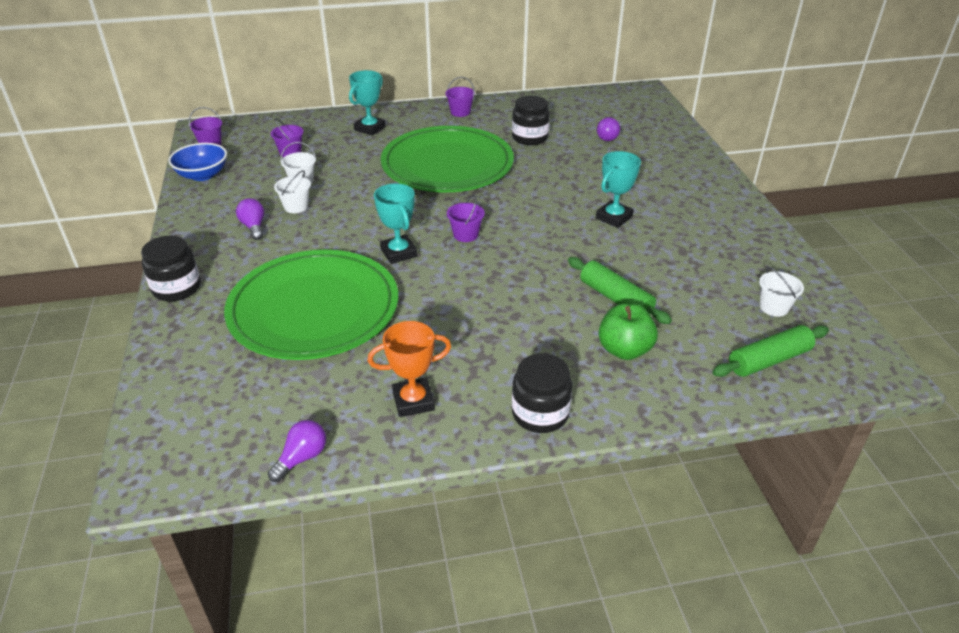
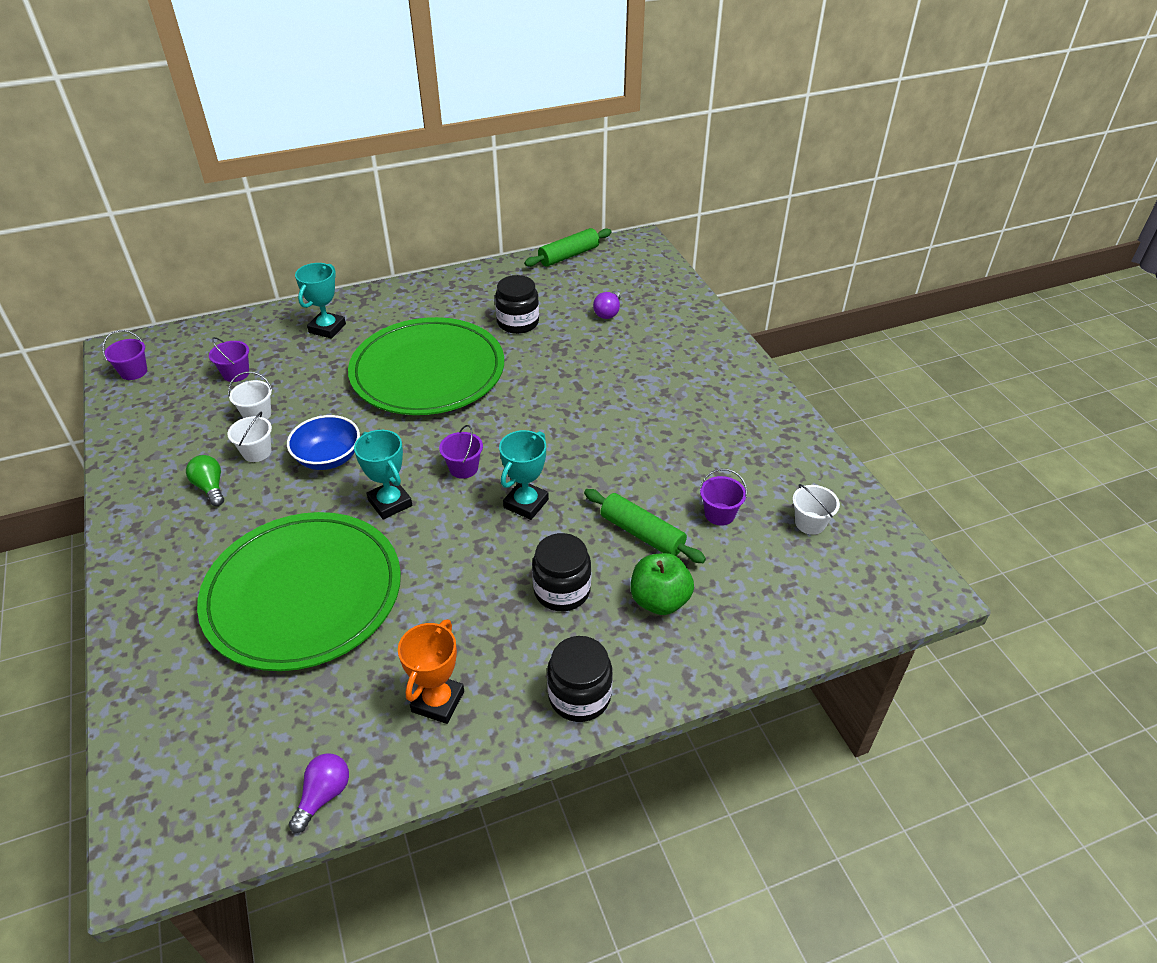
camera: 10 degrees left, 5 degrees up
(177, 288) = (132, 587): black jar -> black jar (562, 590)
(202, 175) = (132, 419): blue bowl -> blue bowl (328, 458)
(254, 227) = (210, 487): purple light bulb -> green light bulb
(413, 401) = (438, 701): orange trophy -> orange trophy turned 45 degrees counterclockwise
(460, 112) = (432, 294): purple bucket -> purple bucket (719, 514)
(614, 217) = (627, 424): turquoise trophy -> turquoise trophy (526, 503)
(769, 360) = (811, 592): green rolling pin -> green rolling pin (568, 256)

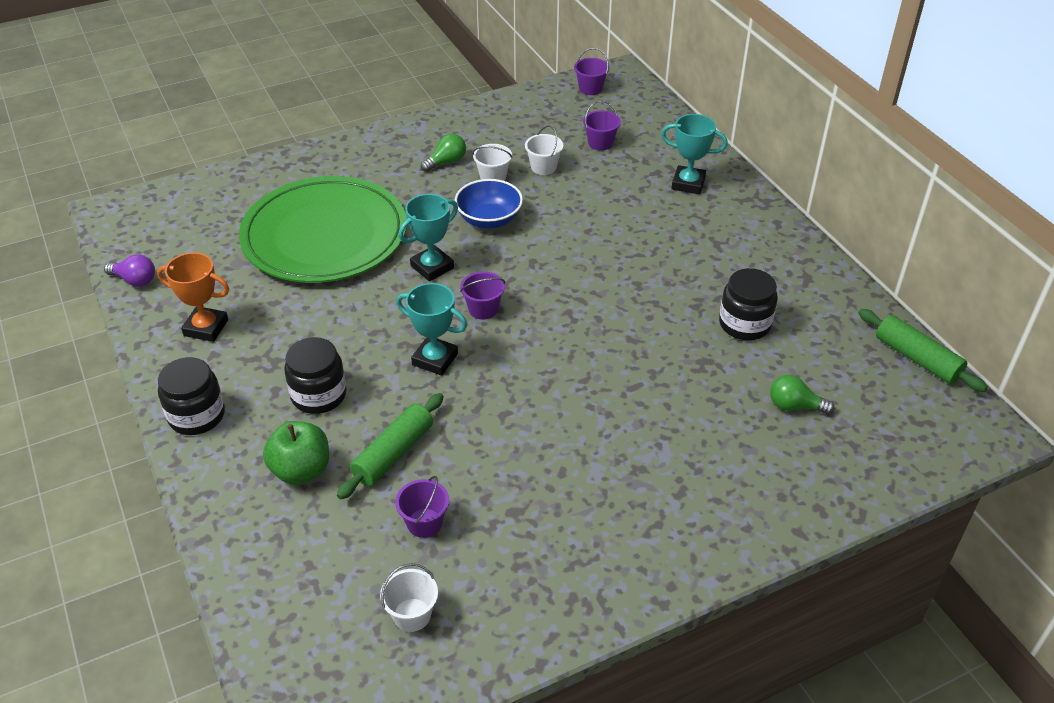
camera: 85 degrees right, 0 degrees up
(428, 372) = (632, 264): green plate -> none
(608, 312) = (794, 406): purple light bulb -> green light bulb

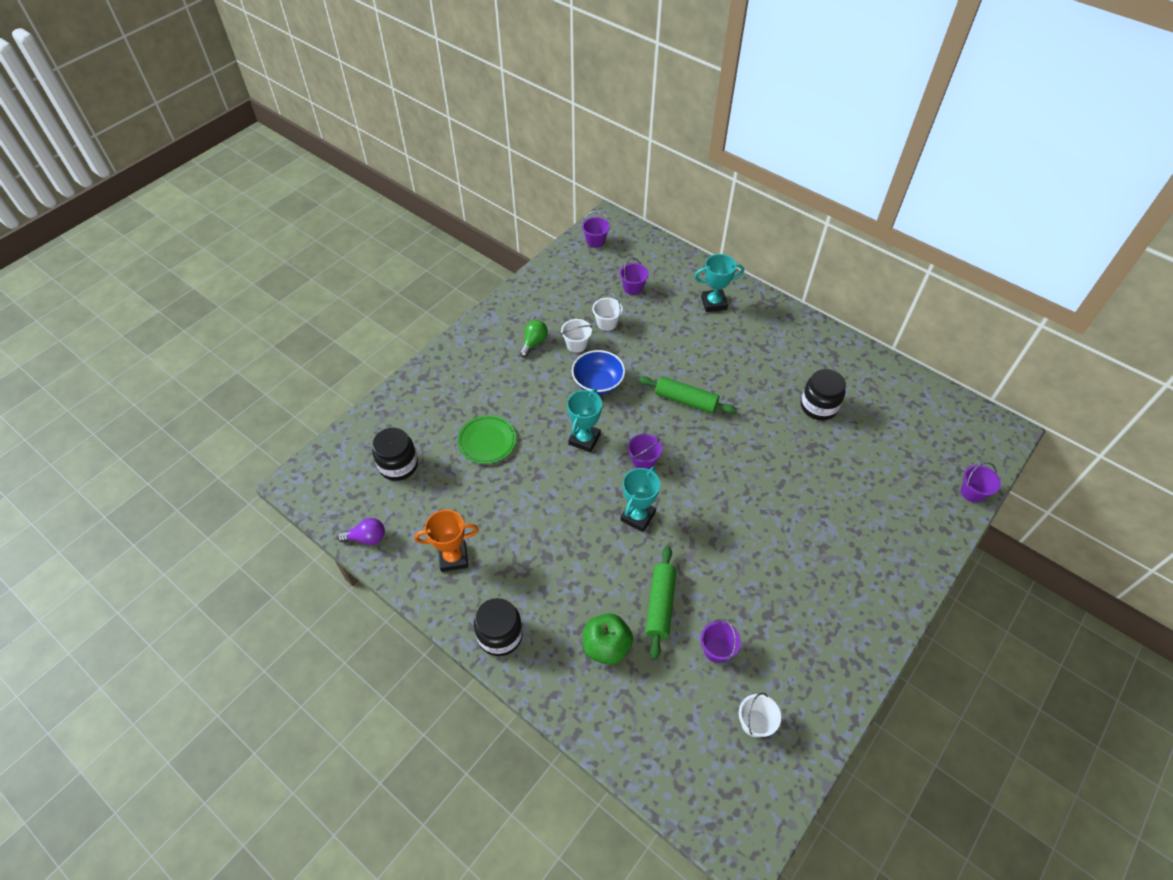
camera: 25 degrees left, 10 degrees up
(319, 395) = (577, 580): black jar -> black jar (398, 465)
(325, 235) = (487, 441): green plate -> green plate, size x0.44
(435, 359) = (637, 516): turquoise trophy -> turquoise trophy turned 60 degrees counterclockwise
(794, 406) = (886, 458): green light bulb -> none
(891, 483) = (972, 492): none -> purple bucket
(917, 358) = (934, 393): green rolling pin -> green rolling pin (686, 400)

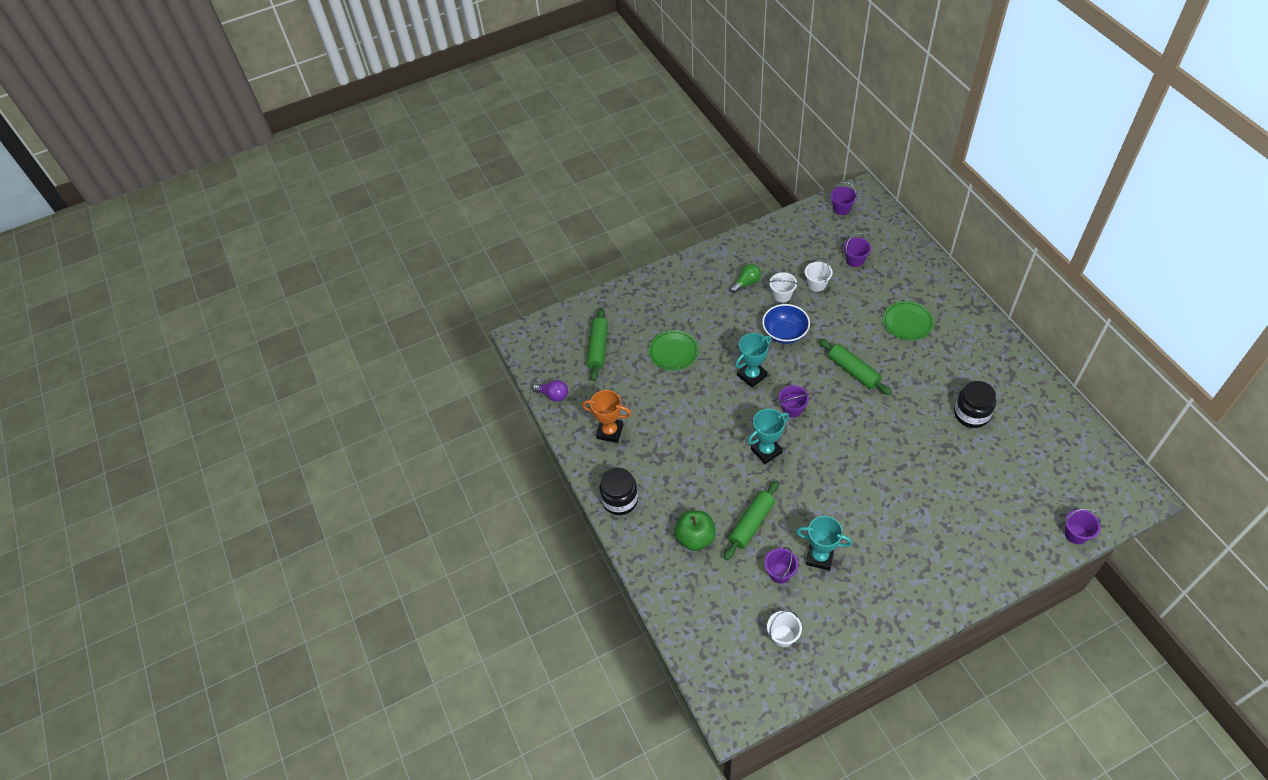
camera: 30 degrees right, 0 degrees up
(398, 465) = (598, 348): black jar -> green rolling pin
(713, 303) = (922, 294): turquoise trophy -> turquoise trophy (819, 557)
(713, 334) = (907, 322): none -> green plate

